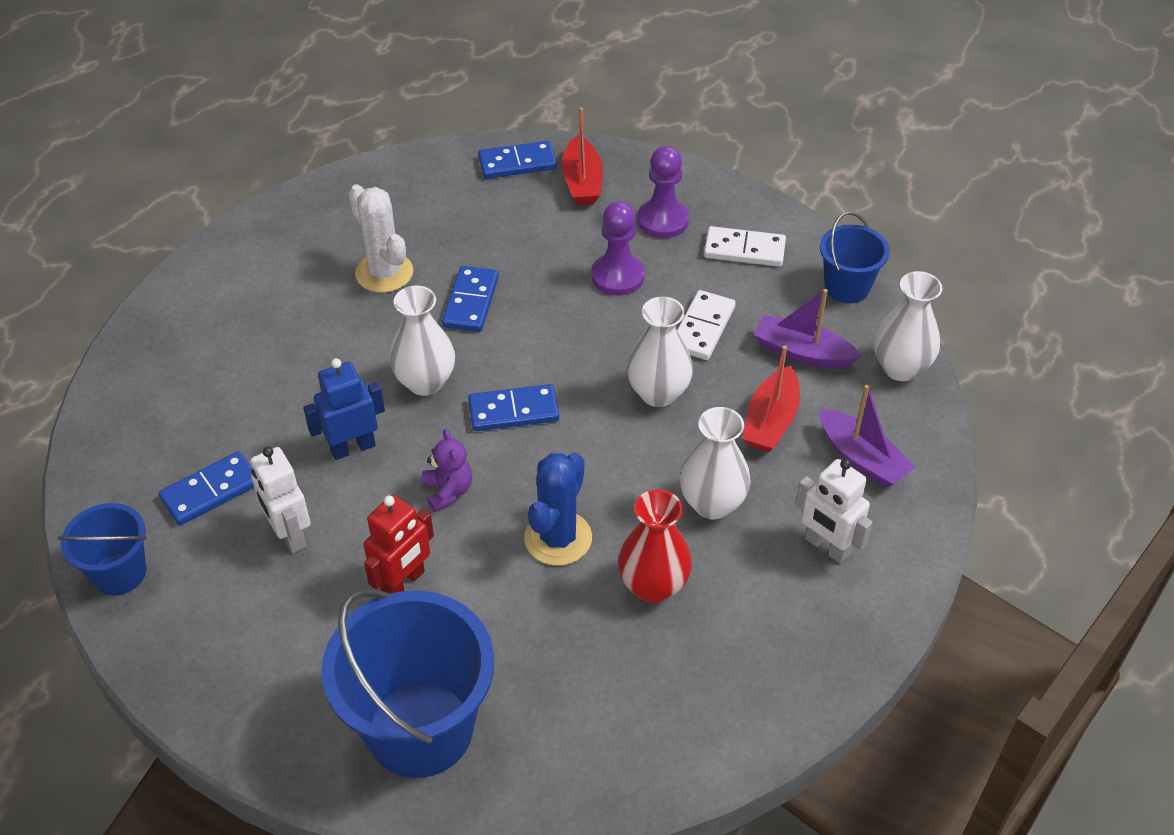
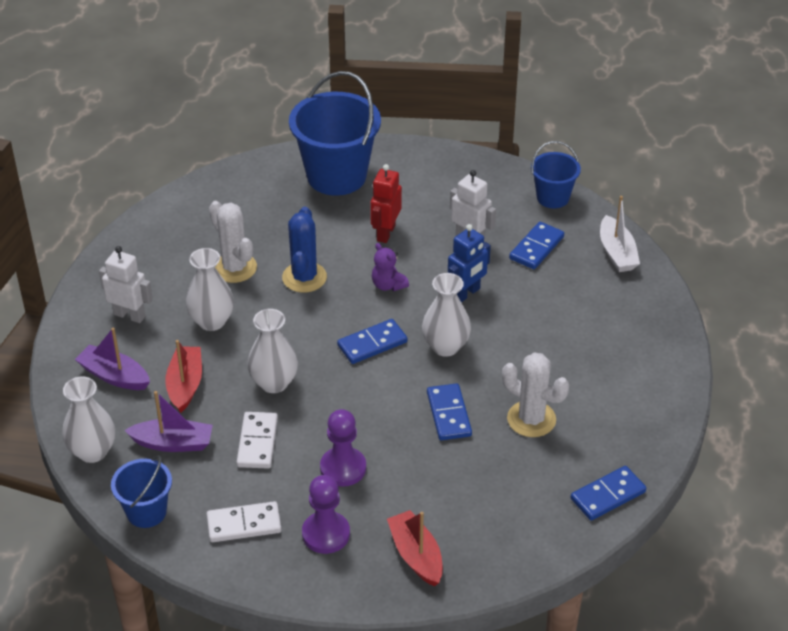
camera: 160 degrees right, 5 degrees down
(113, 451) = (617, 253): none -> white boat
(517, 163) = (486, 559): blue domino -> blue domino (607, 495)
(653, 586) = (234, 268): red vase -> white cactus

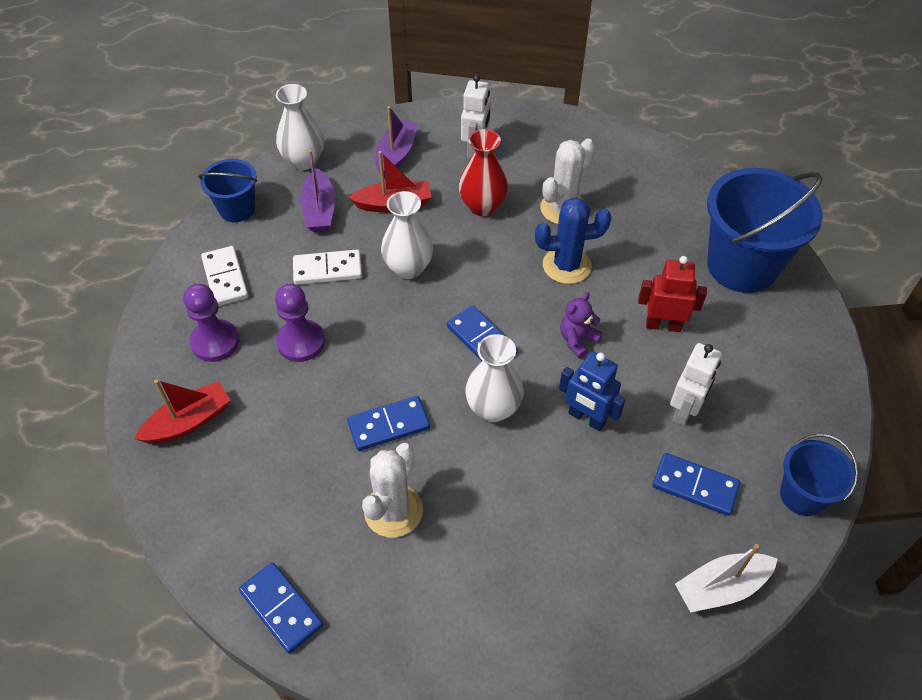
camera: 80 degrees right, 10 degrees up
(212, 321) = (482, 206): white vase -> red vase

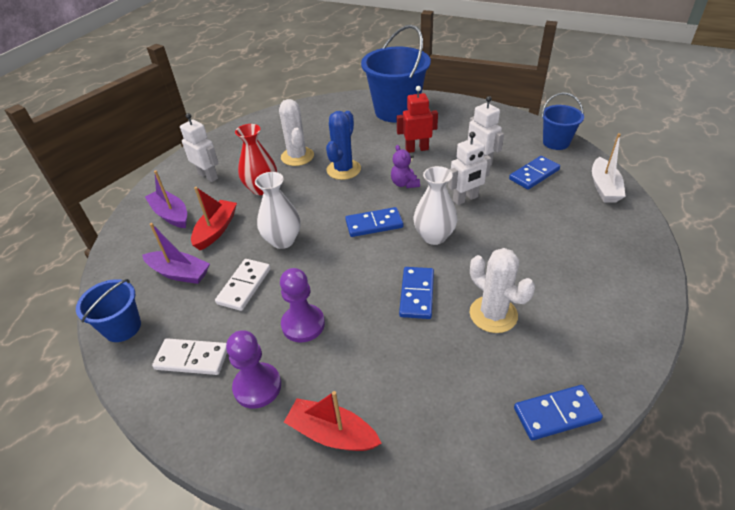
camera: 60 degrees left, 10 degrees down
(189, 421) = (332, 433): red boat -> red boat turned 60 degrees counterclockwise
(304, 161) = (118, 267): white vase -> none
(586, 418) = (465, 199): blue robot -> white robot
(663, 325) = (416, 149): red robot -> red robot turned 45 degrees clockwise

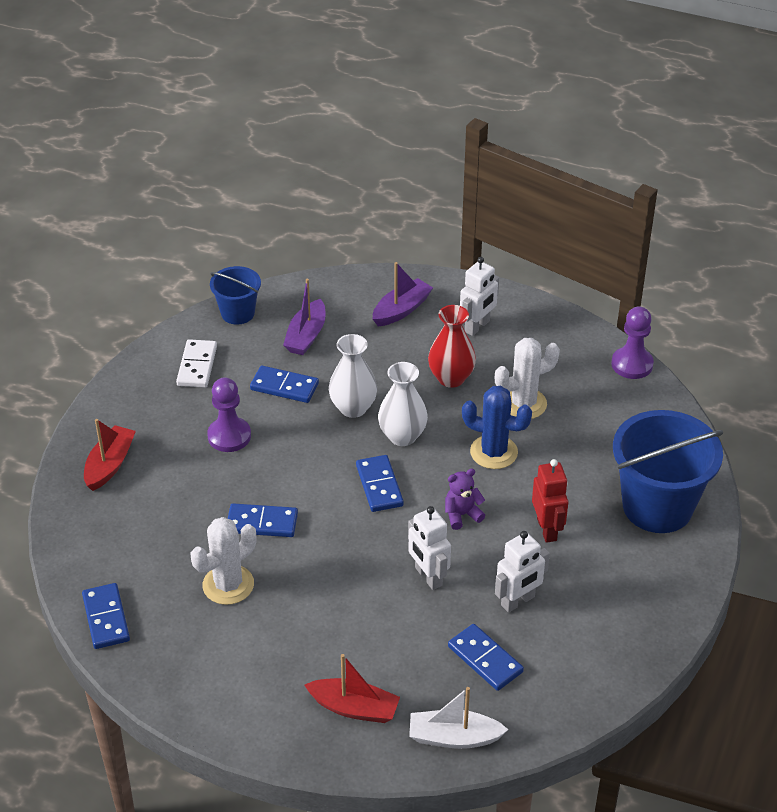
camera: 85 degrees right, 0 degrees up
(216, 230) = (373, 351): red boat -> red boat (354, 708)
(244, 286) = (284, 386): white domino -> blue domino
(257, 386) = (162, 413): purple pawn -> purple pawn (632, 364)
(434, 236) = (354, 541): white vase -> white vase (402, 436)
(556, 142) = (573, 701): blue bucket -> none

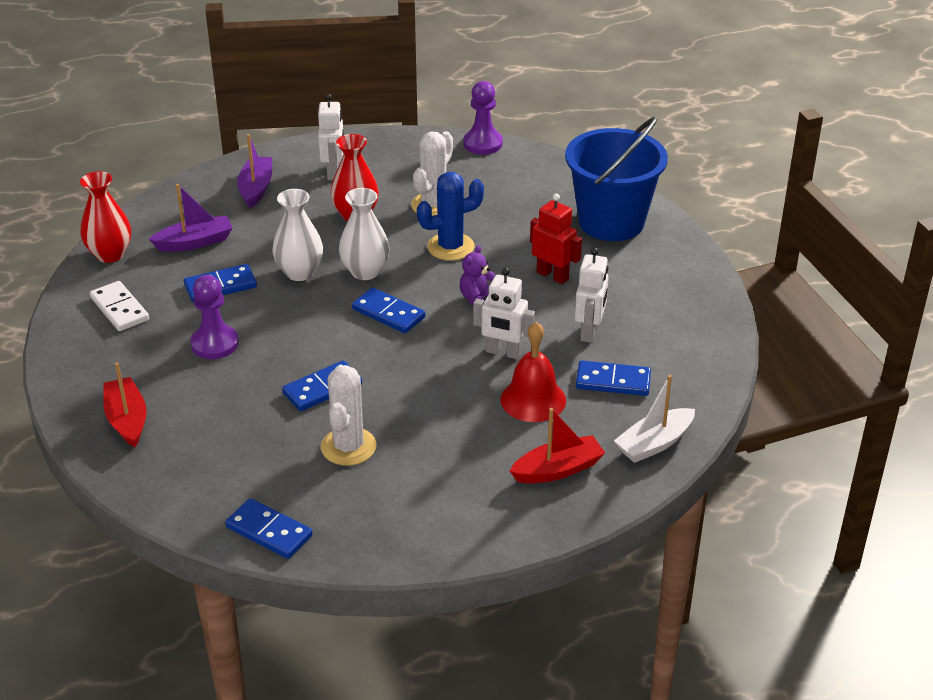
camera: 40 degrees left, 5 degrees down
(238, 313) = (110, 254): blue bucket -> red vase
(306, 336) = (195, 242): purple boat -> purple boat turned 90 degrees counterclockwise
(404, 634) = (533, 399): none -> red bell

